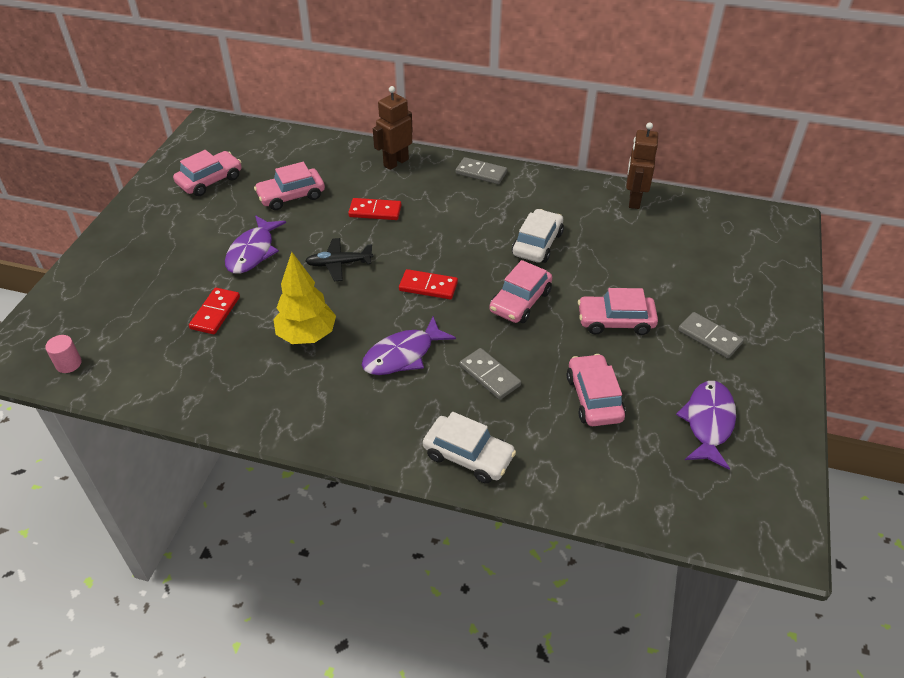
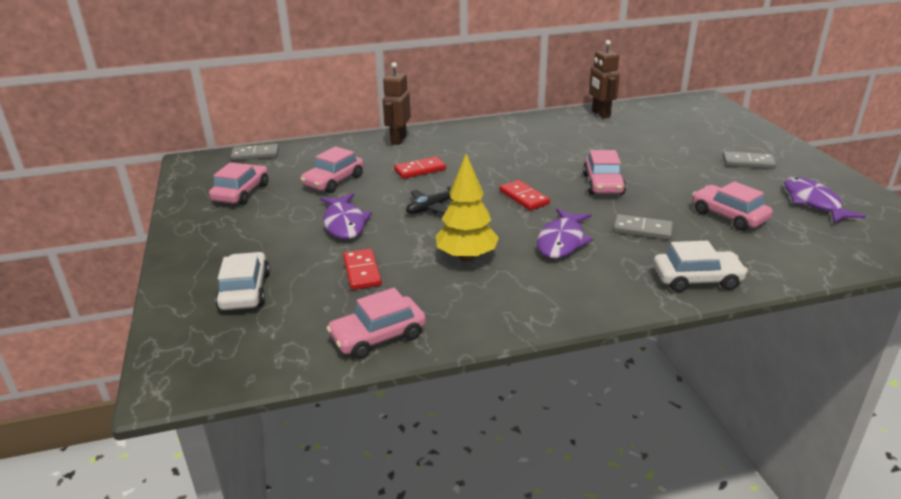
camera: 30 degrees left, 15 degrees down
(68, 364) = (252, 360): pink cylinder -> none
(428, 286) = (524, 197): red domino -> red domino turned 75 degrees clockwise
(481, 173) = (474, 128): grey domino -> grey domino (255, 154)
(537, 244) = (569, 152): white car -> white car (245, 291)
(615, 321) = (681, 174): pink car -> pink car (378, 336)

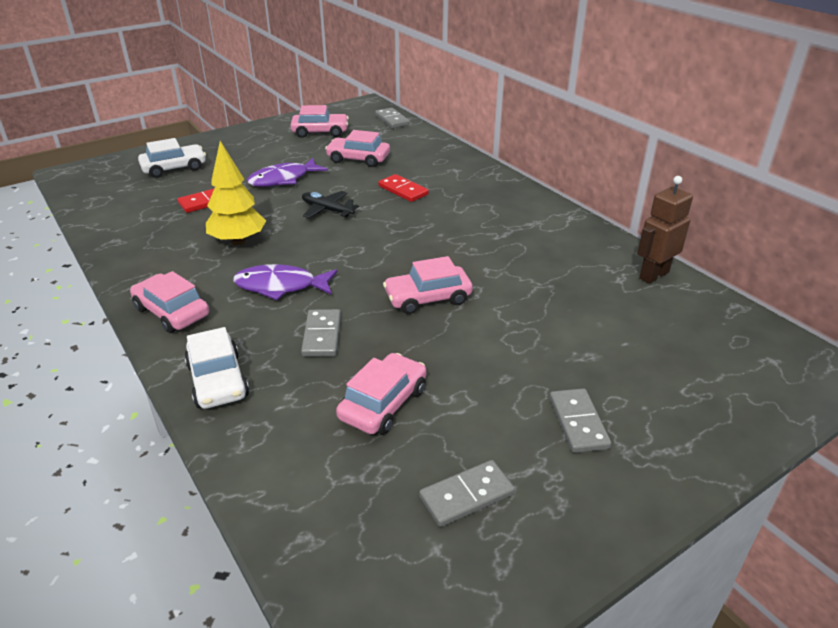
camera: 70 degrees right, 5 degrees up
(378, 336) = (116, 226): pink car -> pink car (172, 312)
(398, 140) = (465, 168): brown robot -> none
(524, 197) = (369, 253): red domino -> none
(813, 202) = (466, 495): purple fish -> grey domino

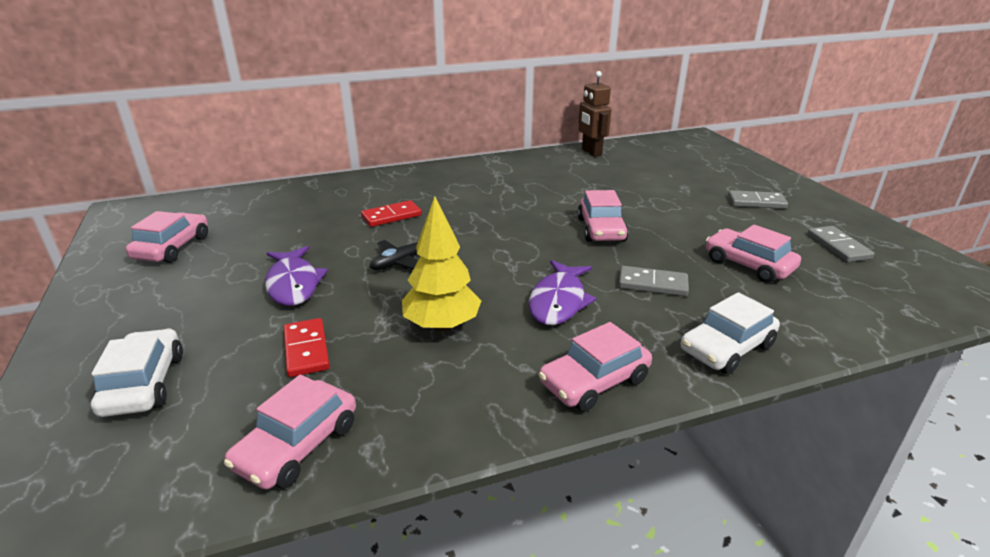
camera: 75 degrees left, 5 degrees down
(218, 380) = (727, 348): white car -> white car turned 150 degrees clockwise
(358, 159) = (288, 231): pink car -> pink car (297, 445)
(392, 120) = (200, 201): grey domino -> none

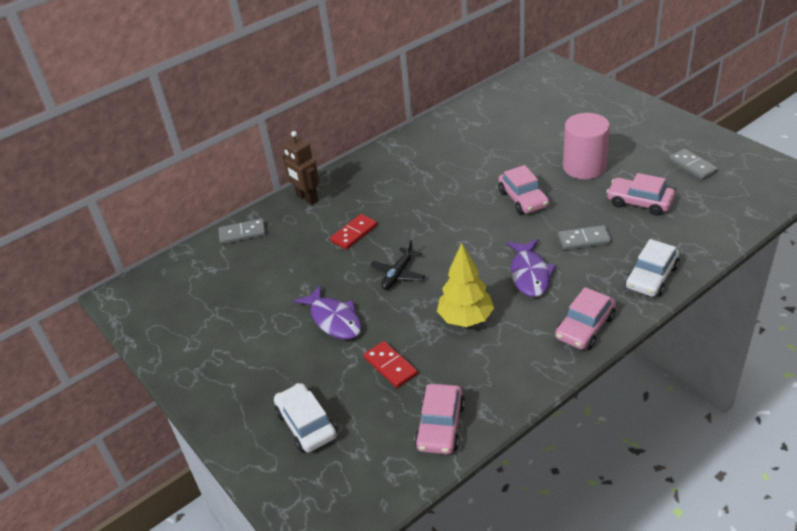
camera: 15 degrees left, 10 degrees up
(172, 247) = (205, 318): pink car -> none
(591, 152) = (468, 111): brown robot -> brown robot (307, 198)
(693, 218) = (584, 167): none -> pink cylinder
(756, 202) = (622, 136): grey domino -> grey domino (242, 233)

